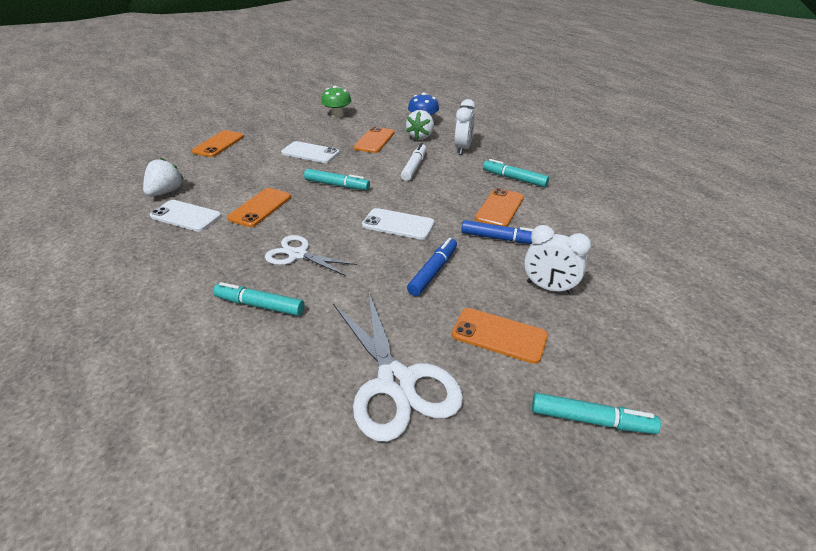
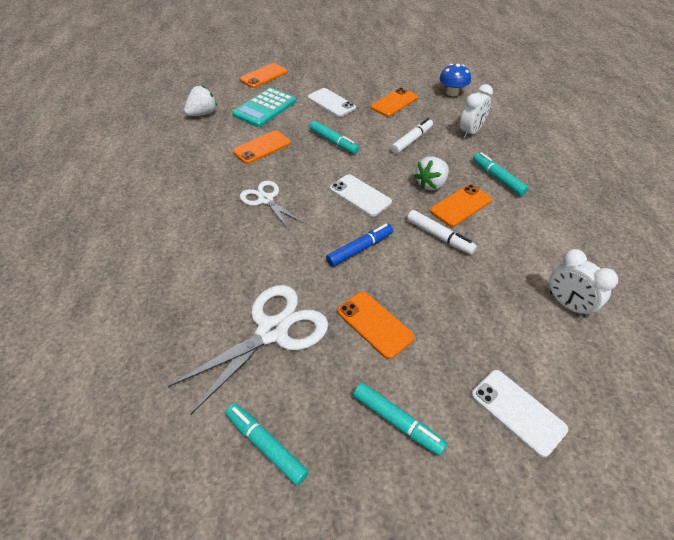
camera: 25 degrees right, 10 degrees up
(186, 216) = (205, 140): white phone -> white phone (517, 411)
(239, 172) = (265, 108): none -> turquoise calculator
(260, 305) = (215, 234): turquoise marker -> turquoise marker (266, 445)
(337, 115) = (378, 66): green mushroom -> none
(396, 382) = (272, 331): white scissors -> white scissors turned 135 degrees counterclockwise
(420, 136) = (439, 108): white strawberry -> white strawberry (431, 184)
(500, 238) = (439, 236): blue marker -> white marker
(549, 288) = (448, 297): white clock -> white clock (567, 304)

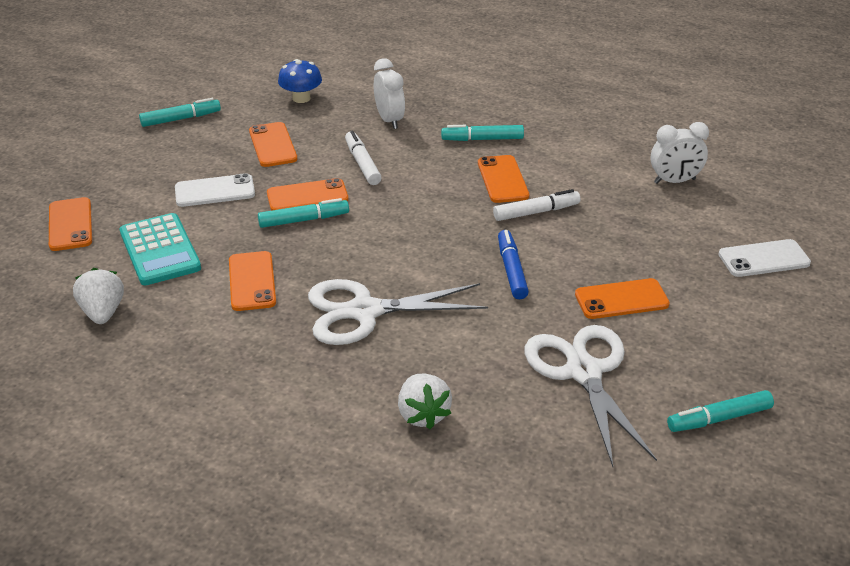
camera: 60 degrees left, 10 degrees down
(266, 199) = (365, 311): white scissors -> white scissors, size x1.63
(357, 134) = (307, 196): none -> orange phone
(360, 195) = (425, 238): white phone -> none
(397, 421) = (737, 328): turquoise marker -> turquoise marker (181, 119)
(431, 184) = (452, 183): white strawberry -> white strawberry (423, 414)

